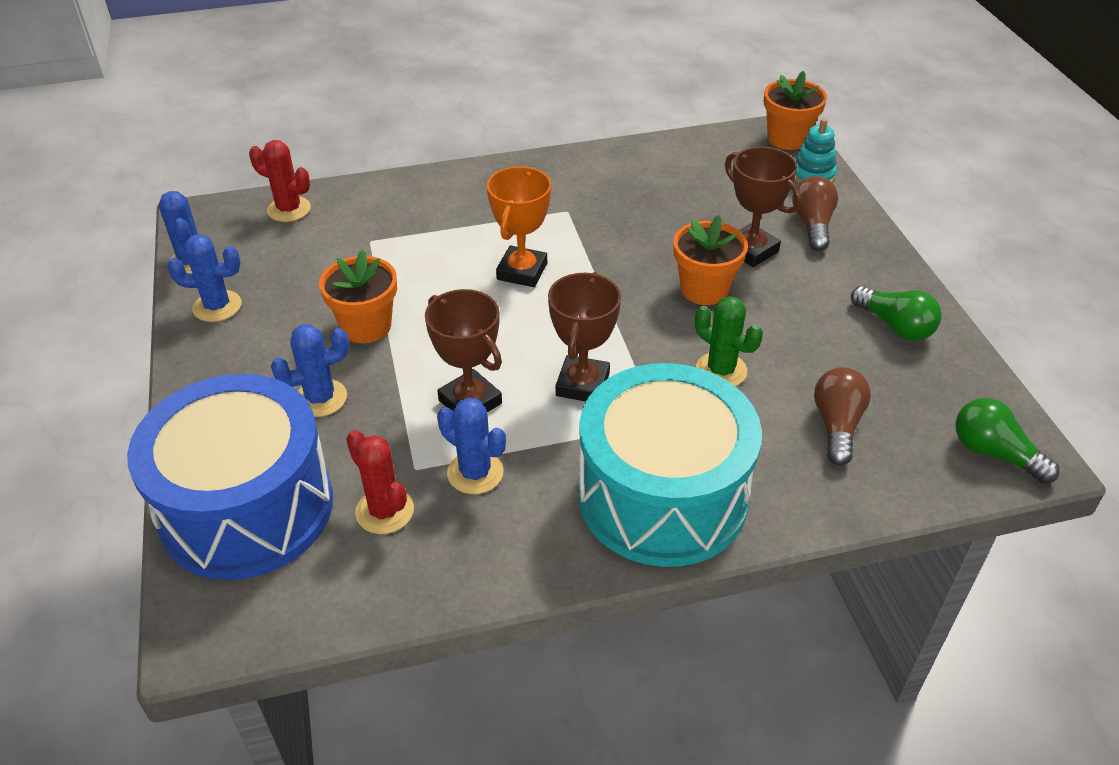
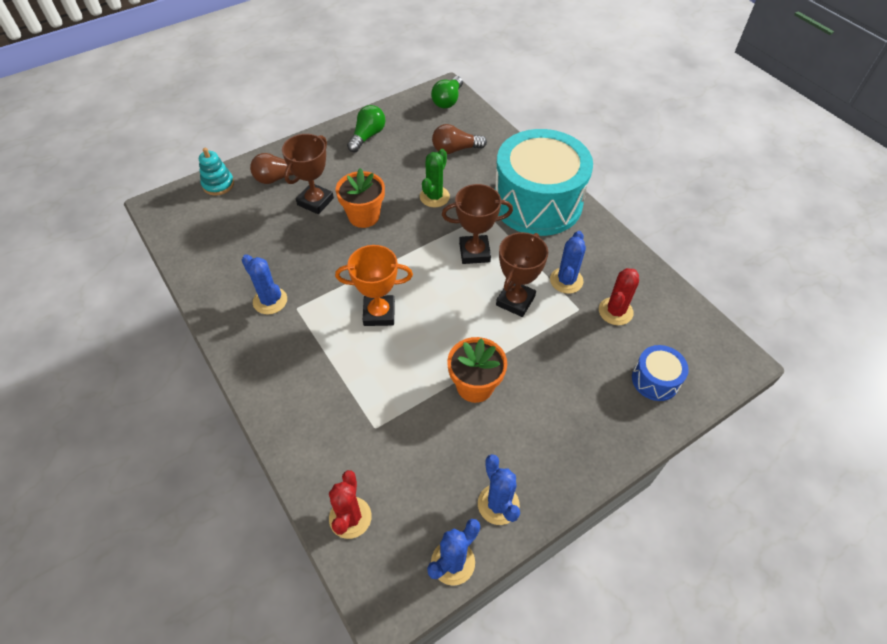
camera: 110 degrees left, 10 degrees up
(247, 508) = (655, 380): blue drum -> blue drum, size x0.43
(320, 398) = (553, 382): blue cactus -> blue cactus (270, 301)
(787, 139) = (169, 203): orange flower pot -> none

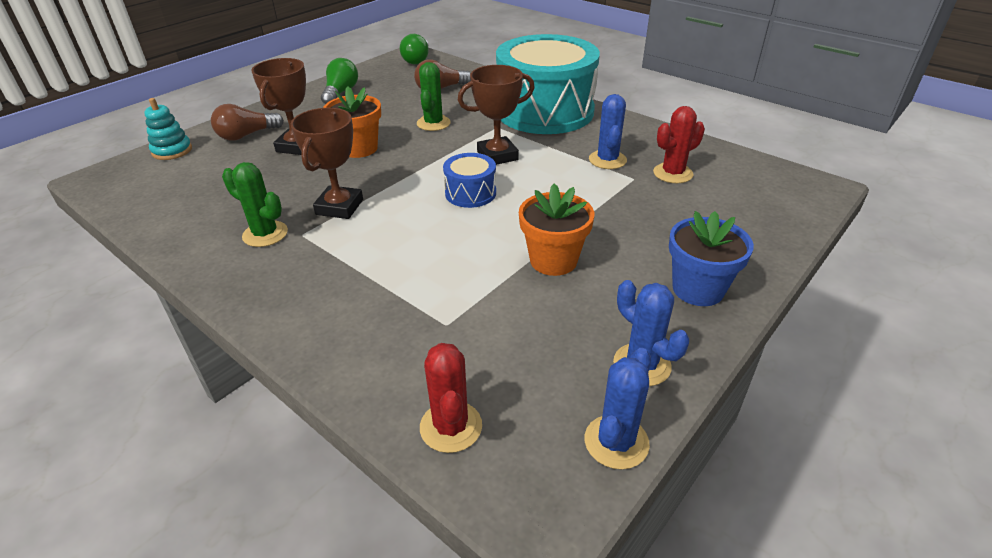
camera: 15 degrees left, 15 degrees down
(270, 301) = (265, 234): blue cactus -> green cactus
(379, 313) = (408, 221): orange trophy -> none
(515, 301) = (562, 184): brown trophy -> brown trophy (339, 207)
(573, 445) = (698, 289): none -> blue flower pot
(615, 311) = (672, 173): red cactus -> red cactus turned 45 degrees clockwise
(655, 380) = (749, 217): blue drum -> blue drum (470, 193)

